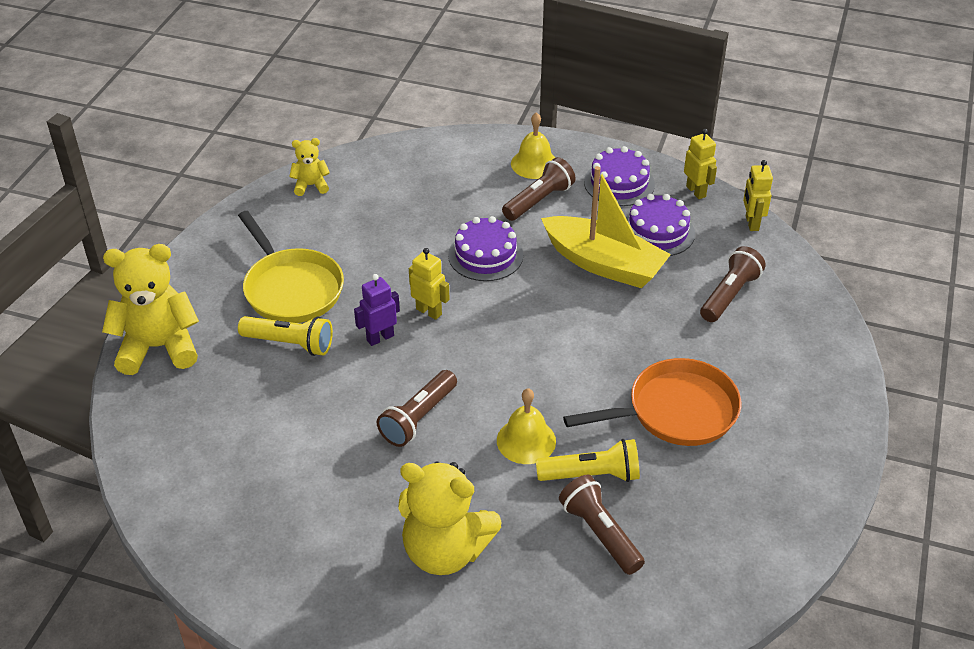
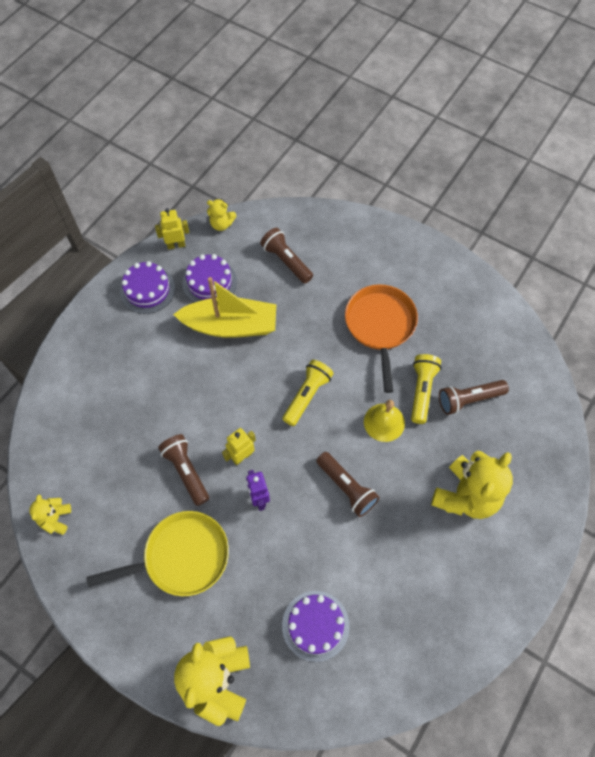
camera: 75 degrees left, 20 degrees up
(290, 343) = (244, 568): yellow flashlight -> yellow flashlight (307, 395)
(485, 255) = (193, 402): purple cake -> purple cake (315, 625)
(534, 164) = (100, 340): yellow bell -> none
(539, 200) = (145, 349): brown flashlight -> brown flashlight (186, 471)
(604, 264) = (230, 326): yellow boat -> yellow boat turned 45 degrees clockwise
(751, 223) = (221, 224): yellow robot -> yellow teddy bear

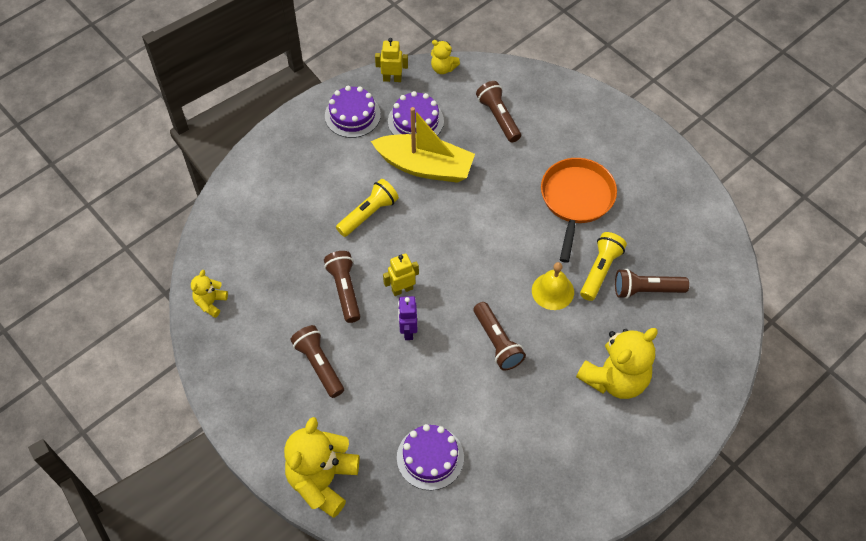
camera: 15 degrees right, 5 degrees down
(181, 557) = (319, 365): yellow pan -> brown flashlight
(307, 395) = (482, 248): yellow flashlight -> yellow flashlight (368, 214)

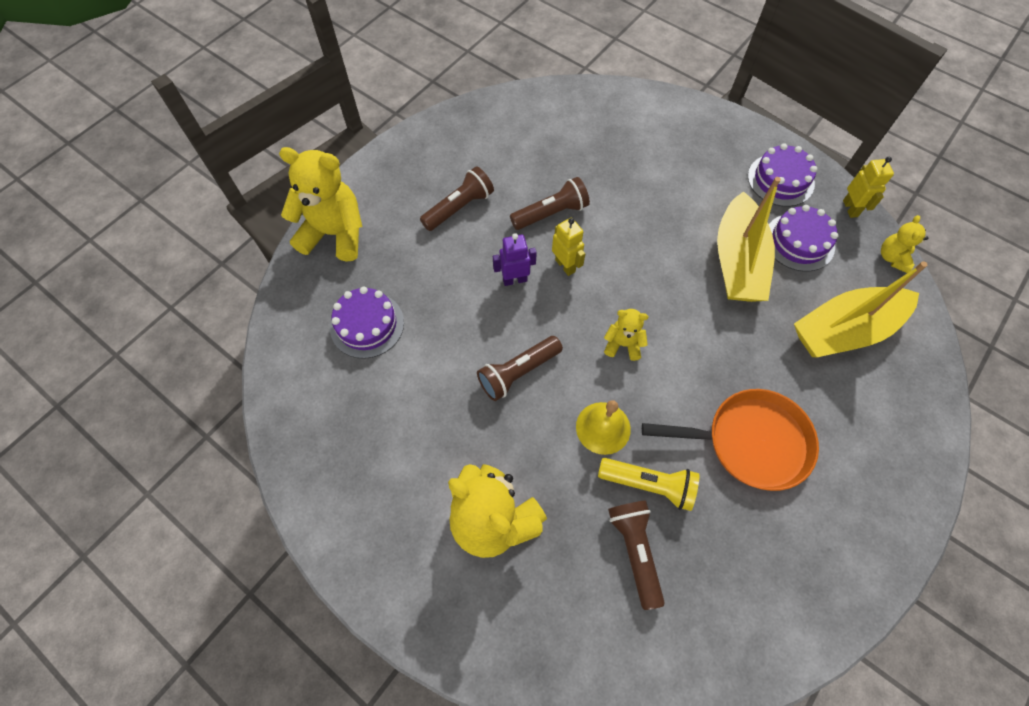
camera: 80 degrees right, 5 degrees up
(211, 303) = (511, 110): yellow teddy bear -> yellow teddy bear (623, 344)
(368, 214) = (653, 218): yellow flashlight -> none
(498, 117) = (844, 330): brown flashlight -> yellow boat

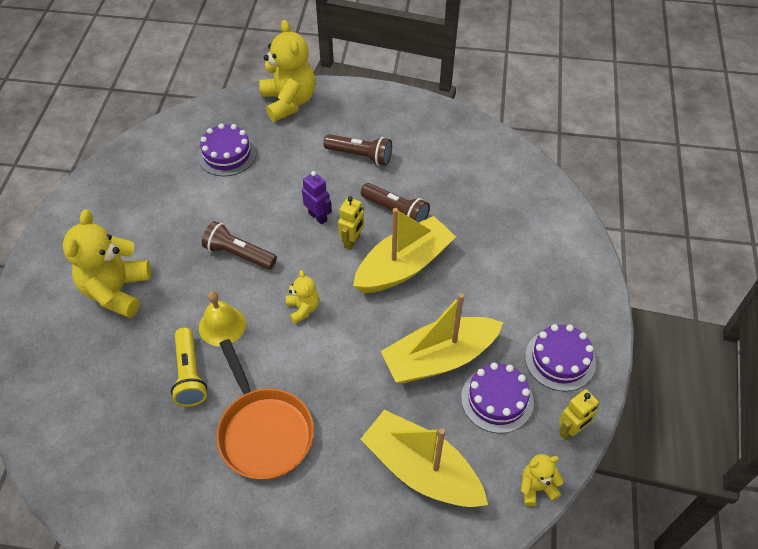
camera: 60 degrees right, 10 degrees down
(620, 239) = (403, 266): none -> yellow boat
(635, 551) = (132, 386): brown flashlight -> none

